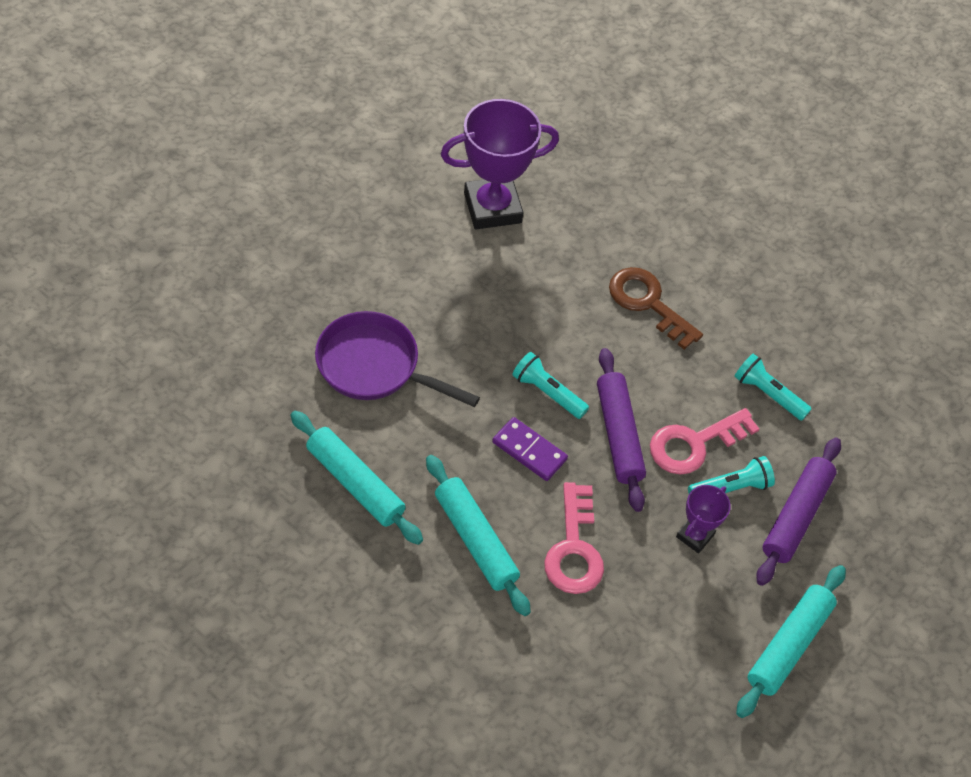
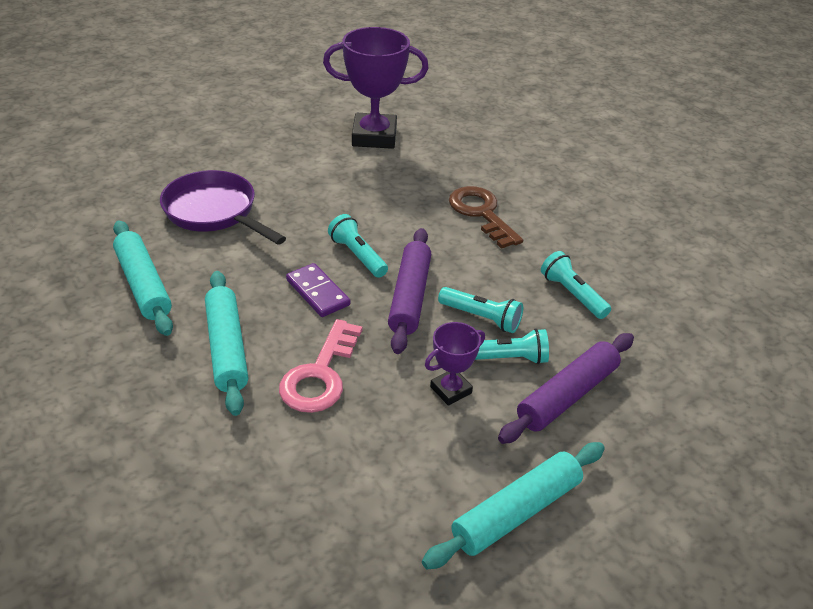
camera: 20 degrees right, 15 degrees down
(694, 444) = (481, 318): pink key -> turquoise flashlight

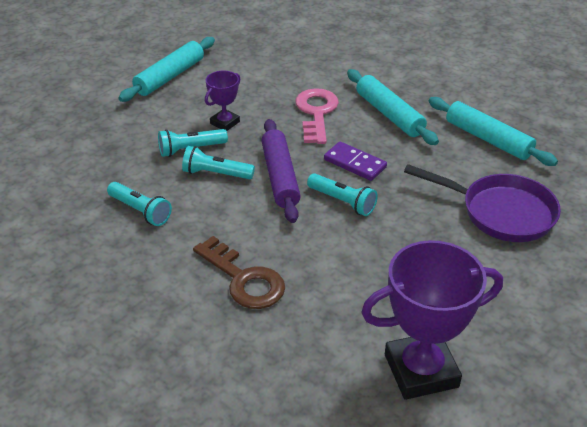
camera: 165 degrees right, 0 degrees up
(567, 395) = (142, 136): purple rolling pin -> none

